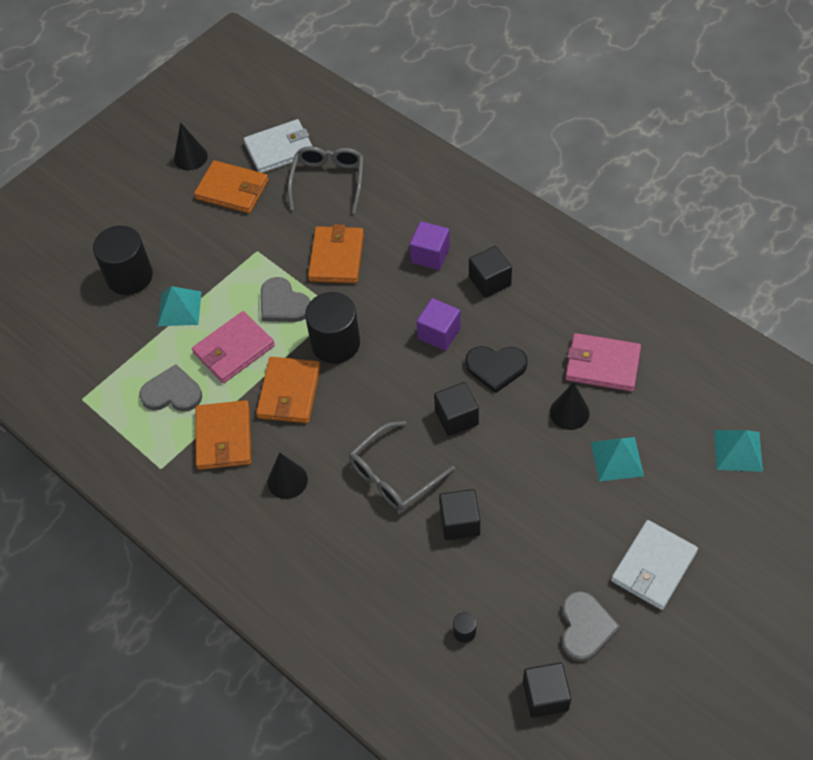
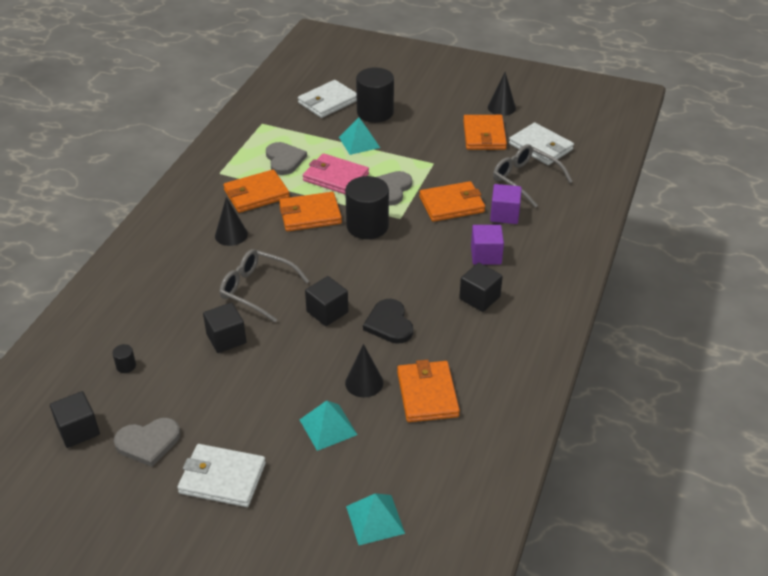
camera: 65 degrees right, 15 degrees down
(78, 317) = (328, 102): none -> white wallet
(328, 181) = (525, 180): grey glasses -> grey glasses turned 120 degrees counterclockwise
(439, 333) = (407, 280): purple cube -> purple cube (504, 214)
(602, 364) = (427, 394): pink wallet -> orange wallet

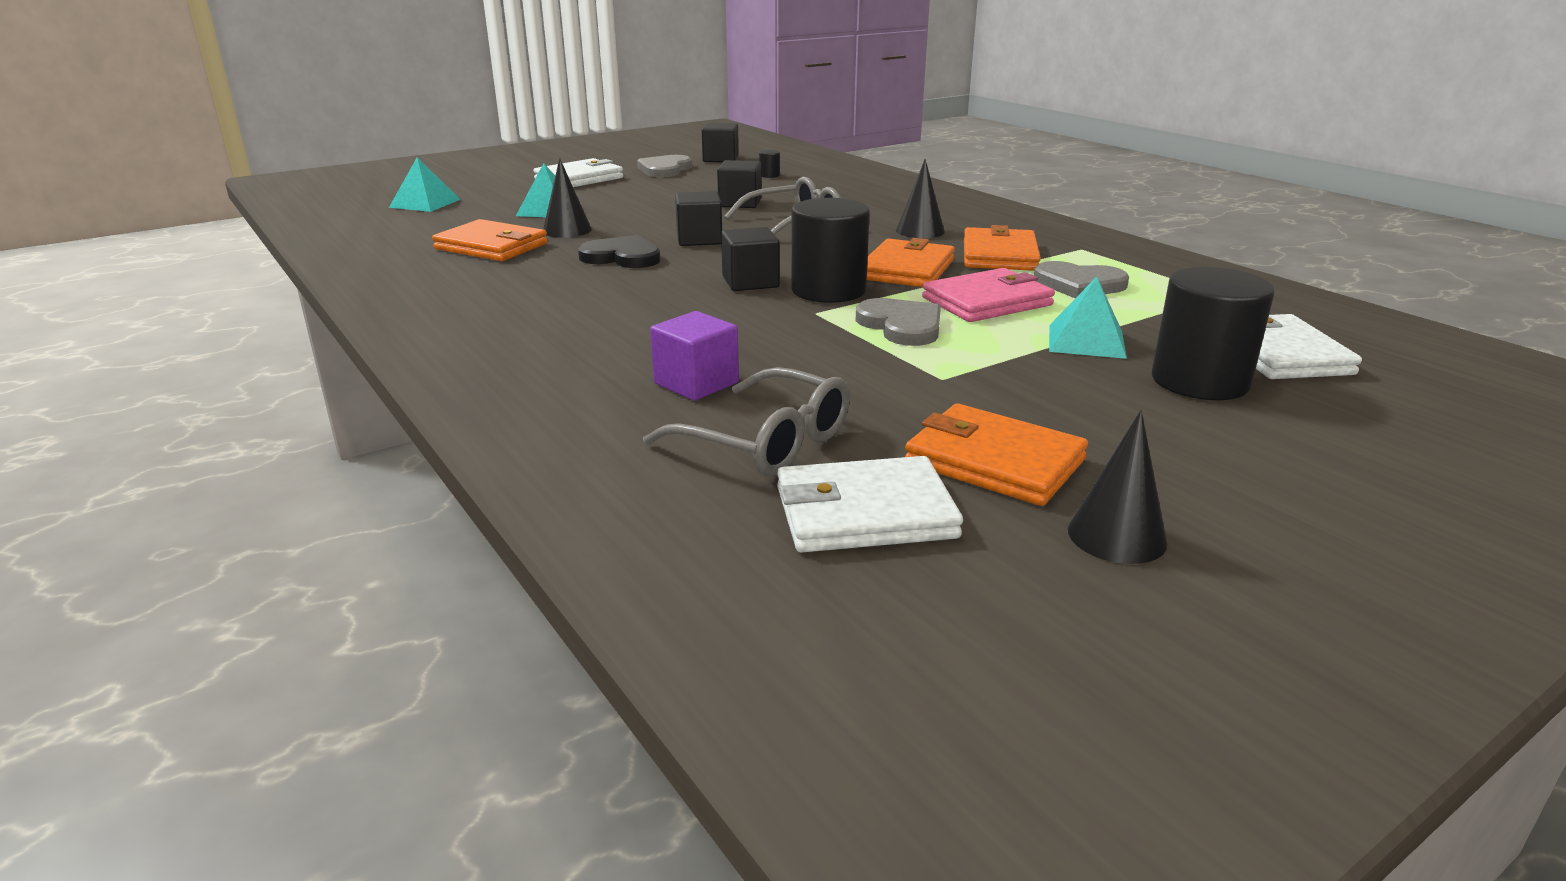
camera: 125 degrees right, 15 degrees down
(452, 204) = (792, 354): orange wallet -> none
(479, 298) = (560, 307): black cube -> black cube (750, 282)
(486, 255) = (629, 337): purple cube -> none
(525, 180) = (765, 441): grey glasses -> grey glasses turned 45 degrees clockwise

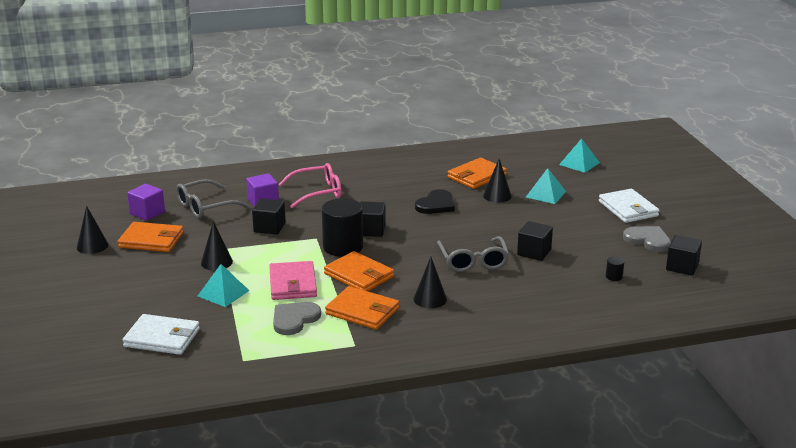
camera: 110 degrees right, 0 degrees up
(617, 343) = (317, 192): none -> pink glasses
(699, 239) = (456, 228): black cube -> black cube (269, 227)
(864, 512) = (147, 213): white wallet -> purple cube
(902, 326) = (281, 254): grey heart -> none
(994, 461) = (151, 240): orange wallet -> orange wallet turned 45 degrees clockwise
(996, 369) = (216, 262): none -> black cone
(1199, 381) = (160, 304): black cylinder -> none

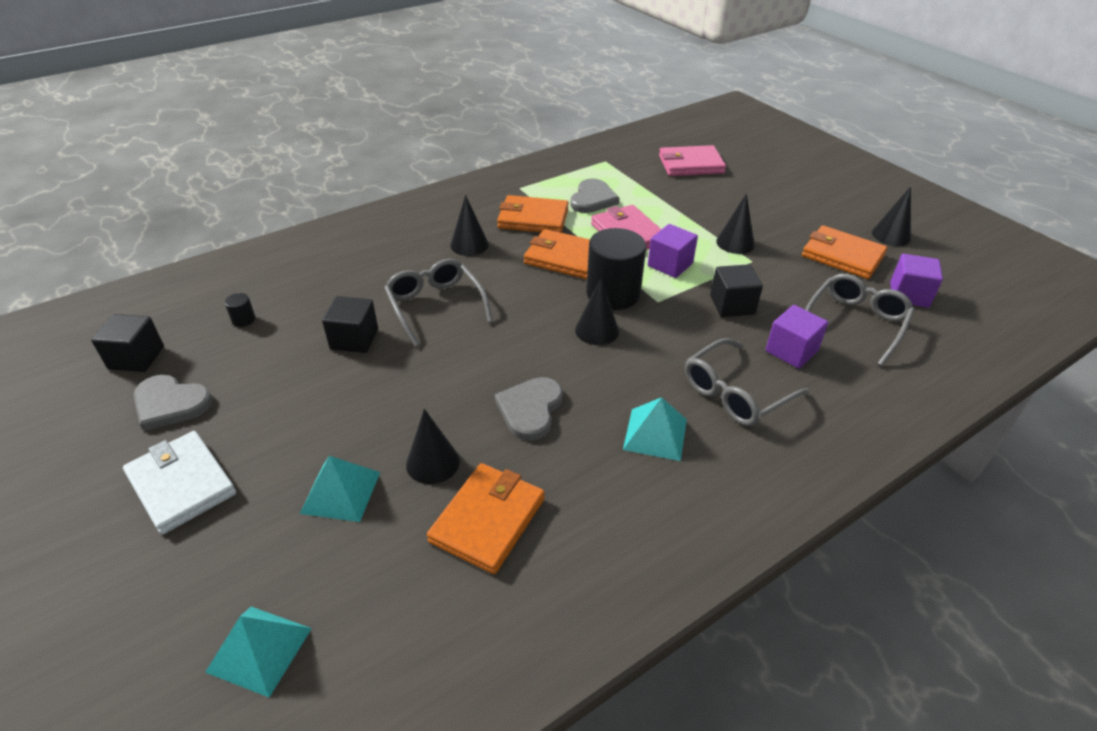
camera: 160 degrees right, 15 degrees up
(151, 240) = (842, 255): orange wallet -> orange wallet turned 45 degrees clockwise
(162, 338) = (690, 164): white wallet -> pink wallet
(223, 293) = (686, 211): turquoise pyramid -> turquoise pyramid (655, 434)
(284, 257) = (670, 265): none -> purple cube
(317, 192) = (736, 393): pink glasses -> grey glasses
(371, 230) = (597, 330): black cube -> black cone
(436, 205) = (530, 409): black heart -> grey heart

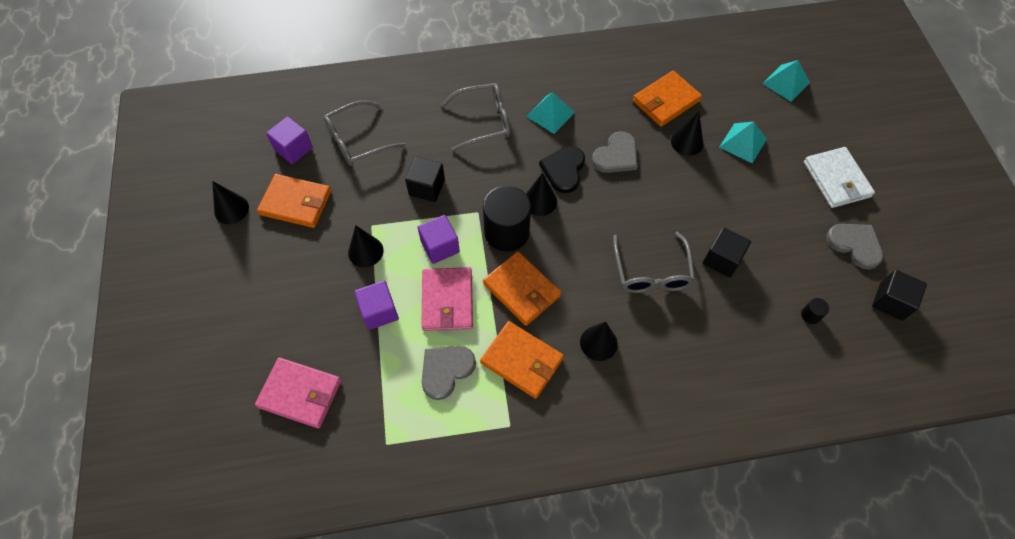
camera: 155 degrees left, 20 degrees up
(590, 370) = (563, 170): none -> black heart
(791, 351) = (422, 136): purple cube -> purple cube (379, 311)
(842, 255) = (296, 203): orange wallet -> orange wallet turned 45 degrees counterclockwise

